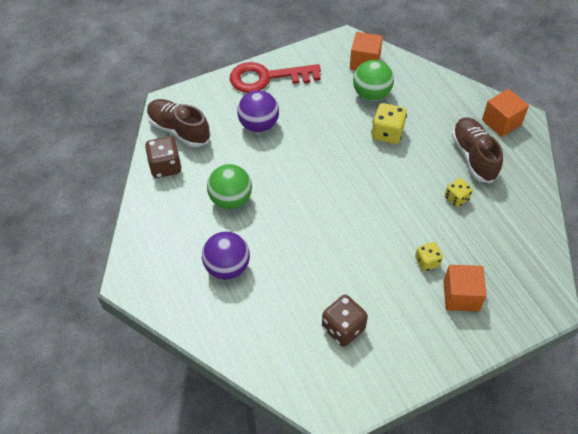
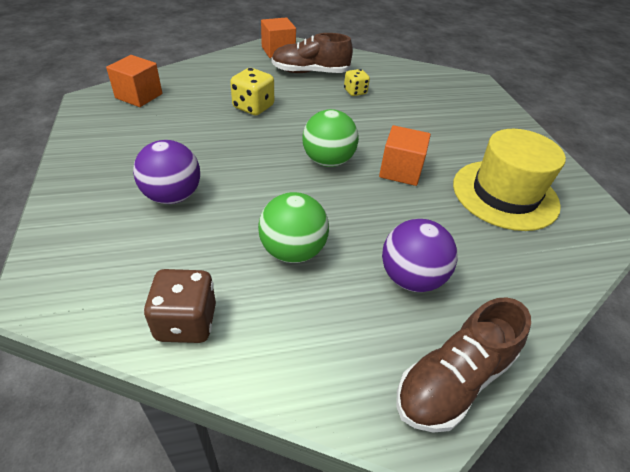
camera: 80 degrees left, 10 degrees down
(179, 130) = (115, 288): brown shoe -> brown shoe (453, 381)
(267, 78) = (91, 171): red key -> none
(343, 328) = (505, 194): brown dice -> yellow hat
(371, 94) = (190, 103): green ball -> green ball (328, 161)
(427, 262) = (425, 124): yellow dice -> none
(461, 296) = (465, 117): orange cube -> orange cube (400, 171)

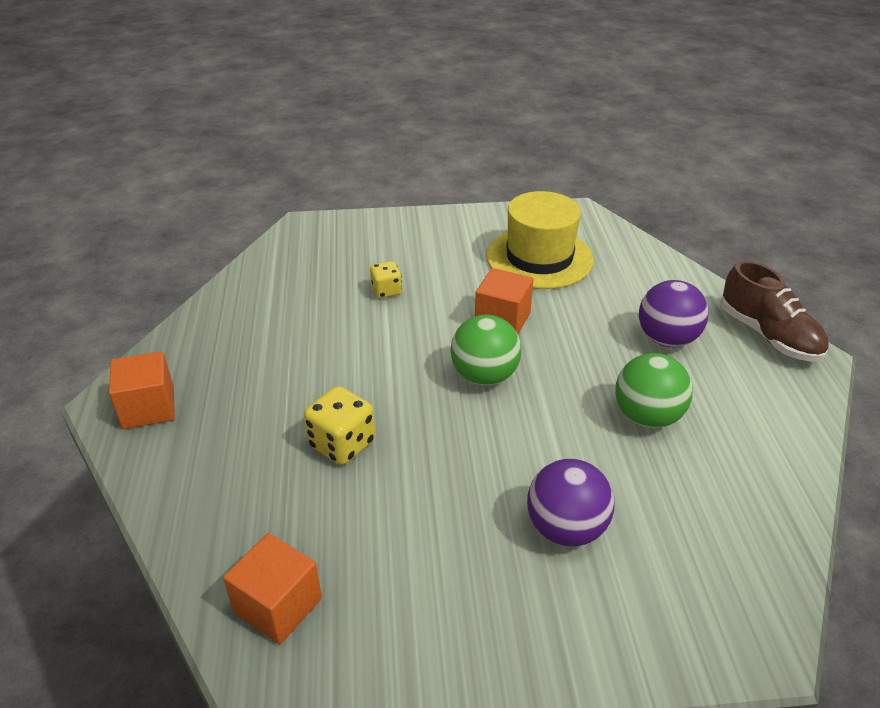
camera: 80 degrees left, 5 degrees down
(186, 322) = (761, 500): brown dice -> none
(310, 72) = (240, 374): brown shoe -> none
(355, 92) = (314, 333): yellow dice -> yellow dice (386, 291)

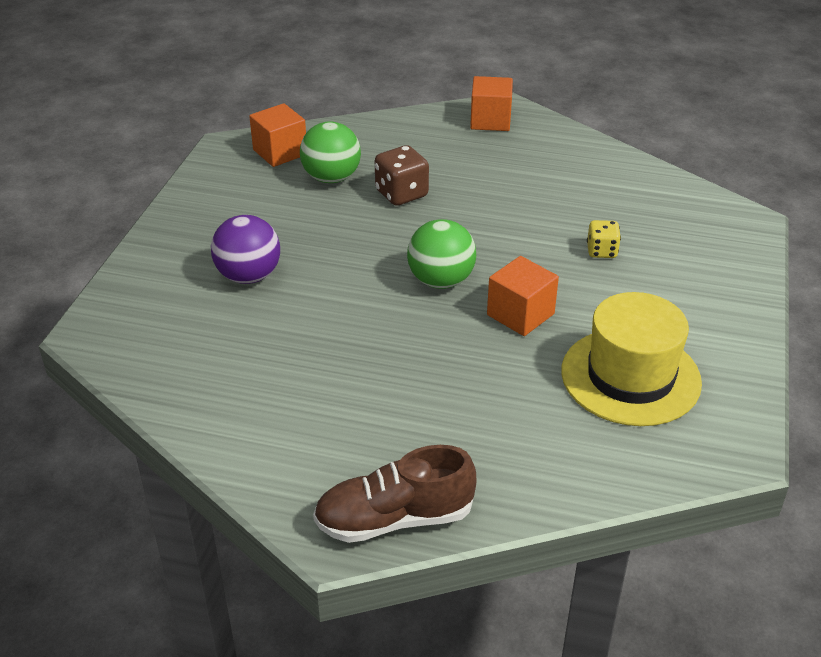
camera: 110 degrees right, 0 degrees up
(342, 444) = (401, 194): yellow dice -> brown dice
(647, 417) = (330, 363): green ball -> green ball (331, 178)
(667, 339) = (431, 425): purple ball -> none

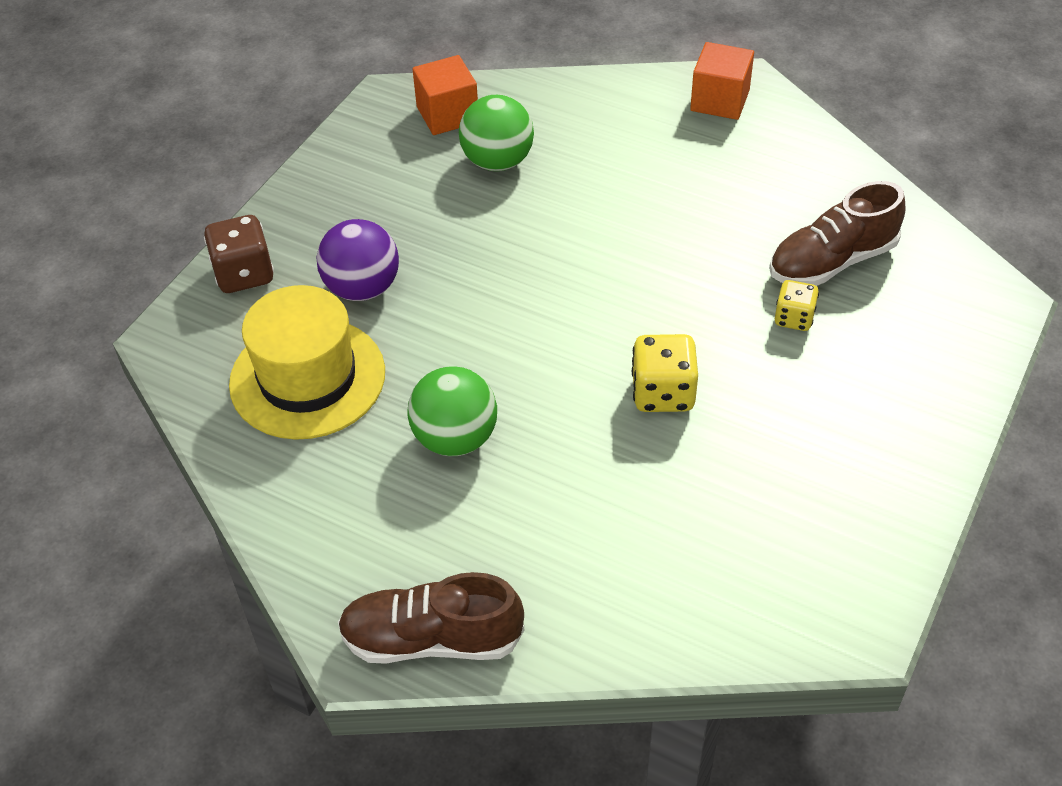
camera: 15 degrees right, 10 degrees up
(401, 194) = (574, 197): brown dice -> brown dice (244, 274)
(441, 281) = (583, 330): green ball -> green ball (455, 438)
(520, 314) = (663, 393): orange cube -> yellow dice
(615, 211) = (831, 262): none -> brown shoe
(630, 377) = (766, 503): yellow hat -> yellow hat (307, 378)

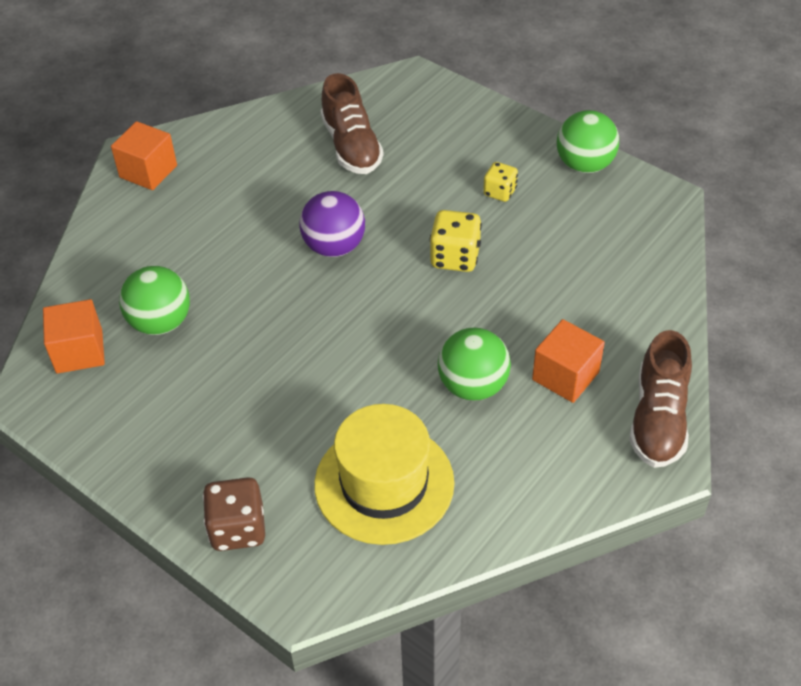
camera: 80 degrees left, 0 degrees up
(362, 288) = (287, 435): purple ball -> purple ball (334, 246)
(486, 530) = (565, 376): none -> orange cube
(794, 318) = (401, 176): yellow dice -> yellow dice (499, 192)
(895, 518) = (584, 165): none -> green ball

